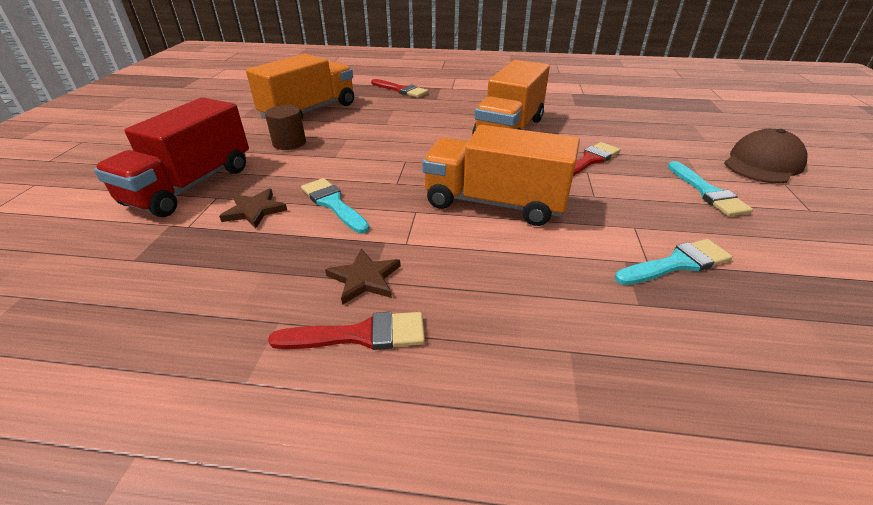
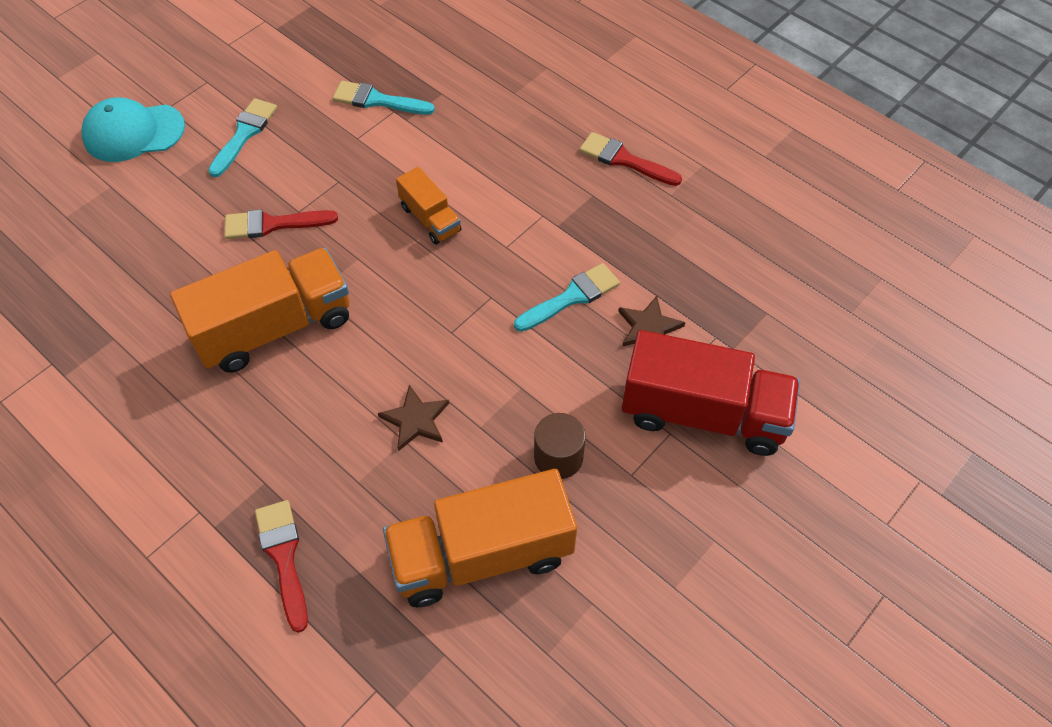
camera: 145 degrees left, 20 degrees up
(191, 185) = (703, 413): red truck -> red truck turned 45 degrees clockwise
(333, 204) = (571, 297): turquoise brush -> turquoise brush turned 120 degrees counterclockwise
(364, 278) = (596, 198): brown star -> brown star (415, 420)
(494, 203) = (430, 219): orange truck -> orange truck, size x0.51
(762, 163) = (133, 132): brown cap -> turquoise cap

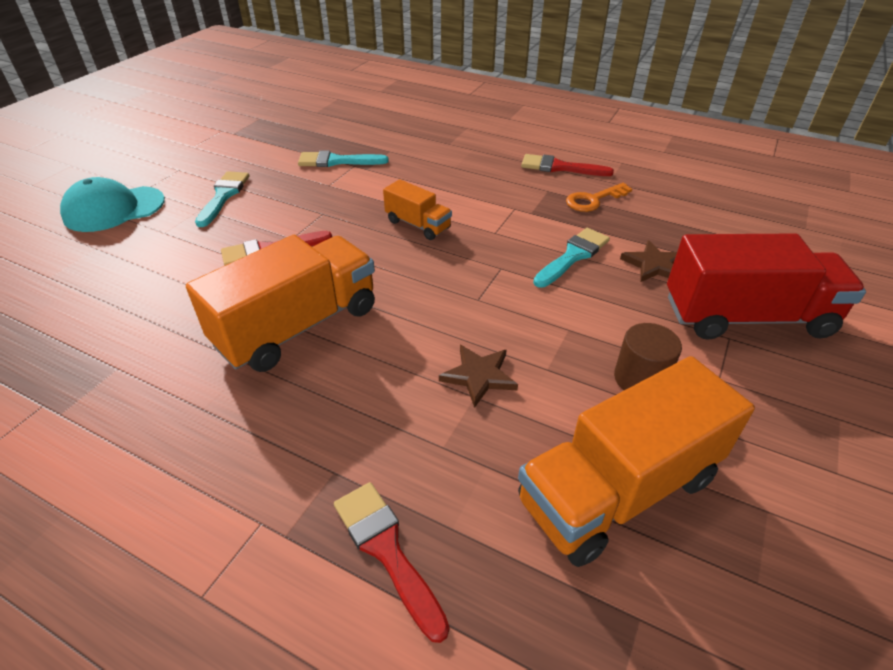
camera: 15 degrees left, 15 degrees down
(635, 220) = (593, 200): none -> orange key

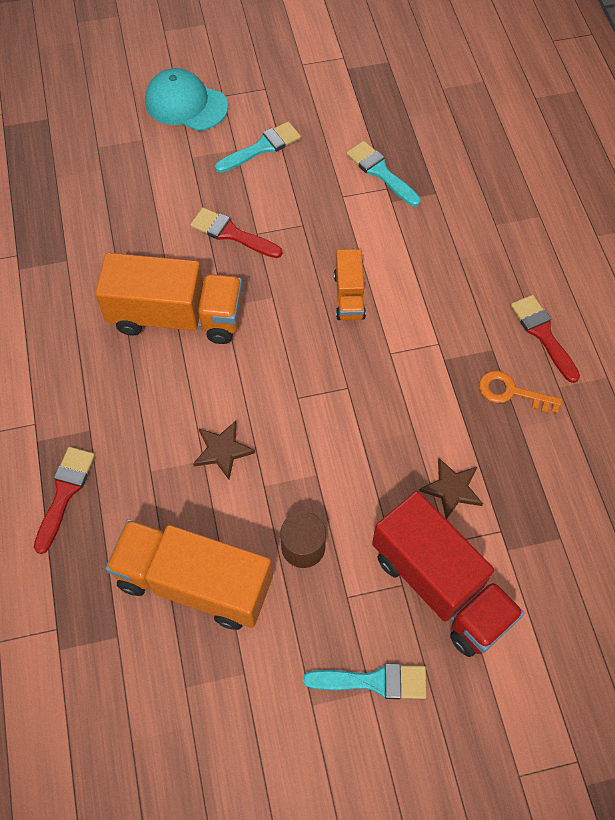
camera: 50 degrees right, 20 degrees up
(573, 256) = (409, 426): turquoise brush -> turquoise brush (373, 681)

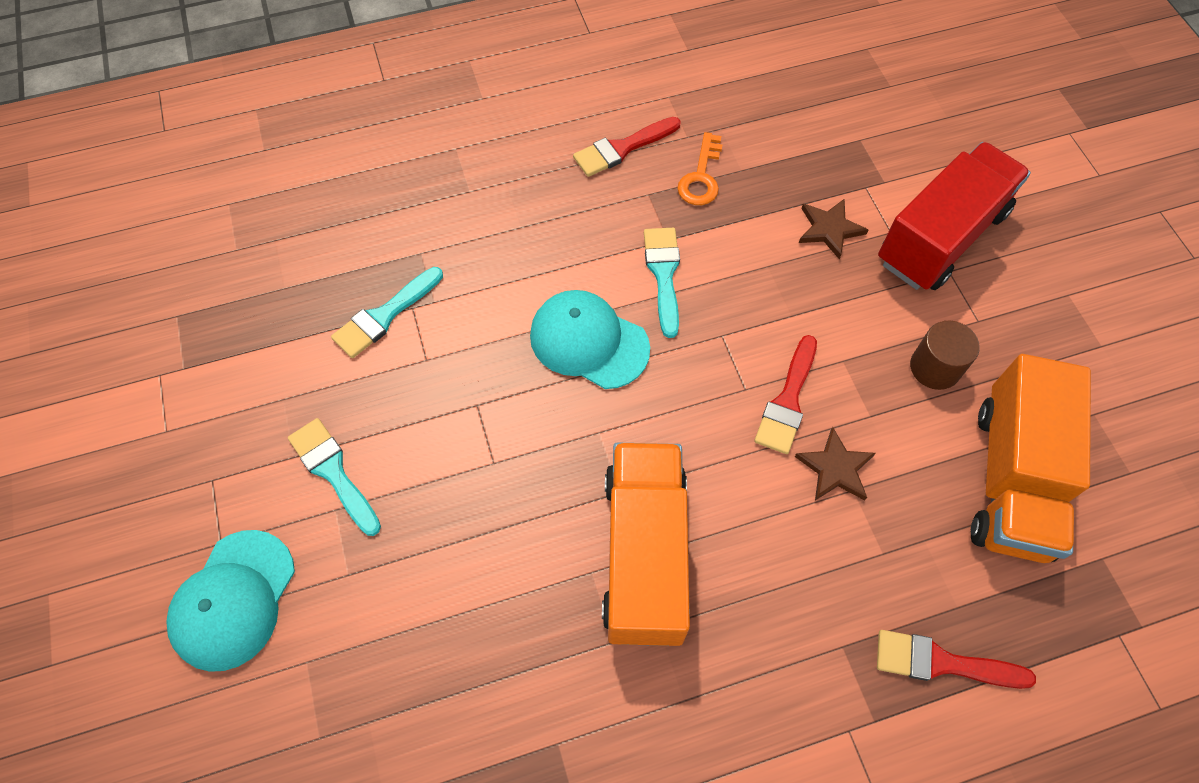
camera: 95 degrees left, 0 degrees up
(231, 234) = (495, 497): red brush -> red brush (787, 401)
(349, 296) = (589, 342): orange truck -> turquoise cap
(373, 681) = (1058, 292): turquoise brush -> turquoise brush (663, 274)

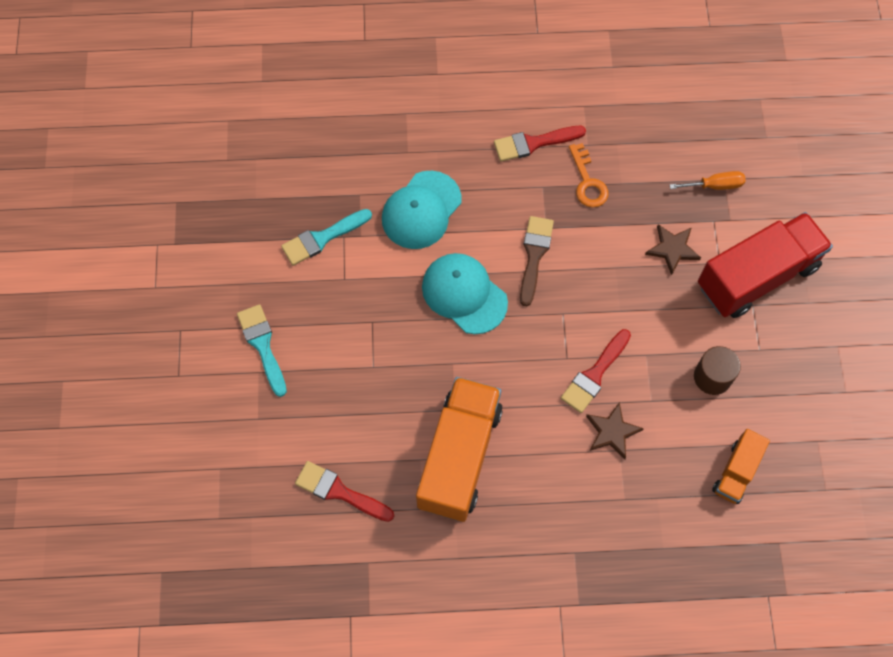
camera: 15 degrees right, 5 degrees up
(233, 600) = (180, 416): turquoise cap -> turquoise cap (421, 210)
(663, 274) = (534, 255): turquoise brush -> brown brush
(701, 177) = (587, 182): orange key -> orange key turned 45 degrees counterclockwise
(852, 149) = (715, 185): none -> orange screwdriver
(942, 662) = (638, 580): red brush -> red brush (339, 491)
(1011, 479) = (736, 472): orange truck -> orange truck, size x0.51

